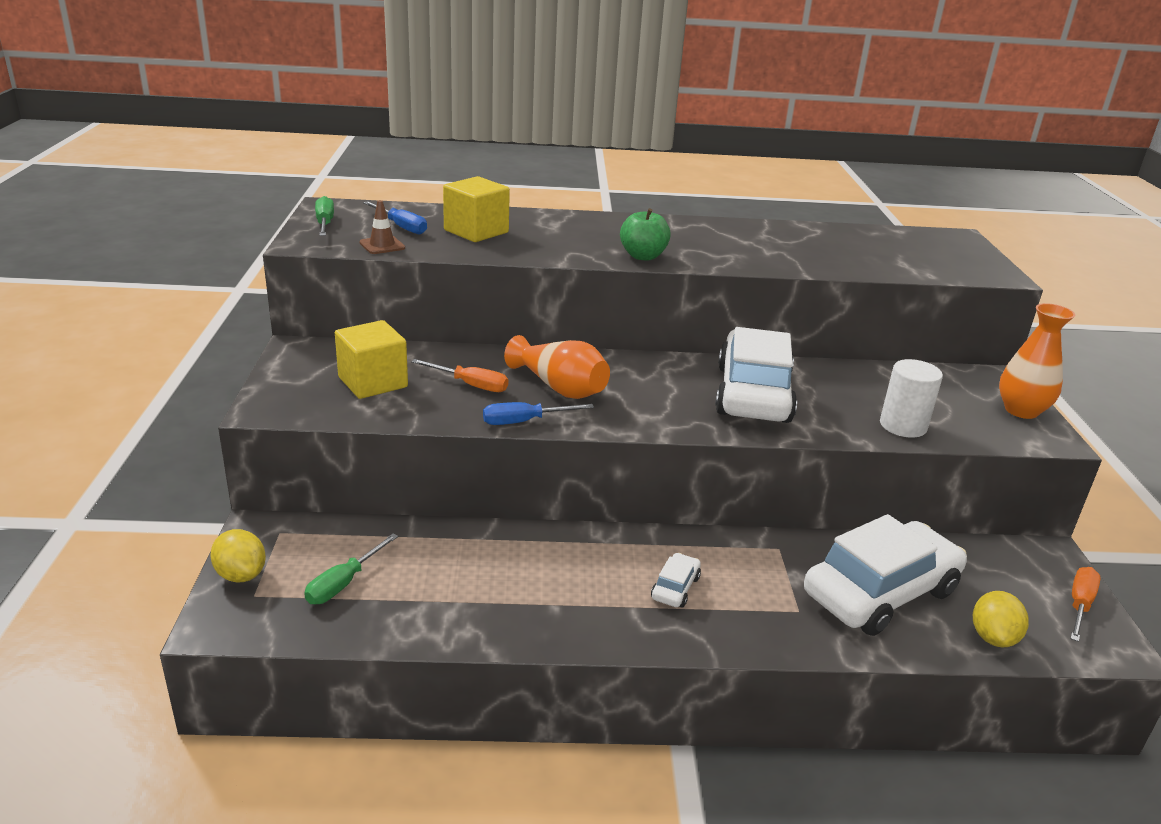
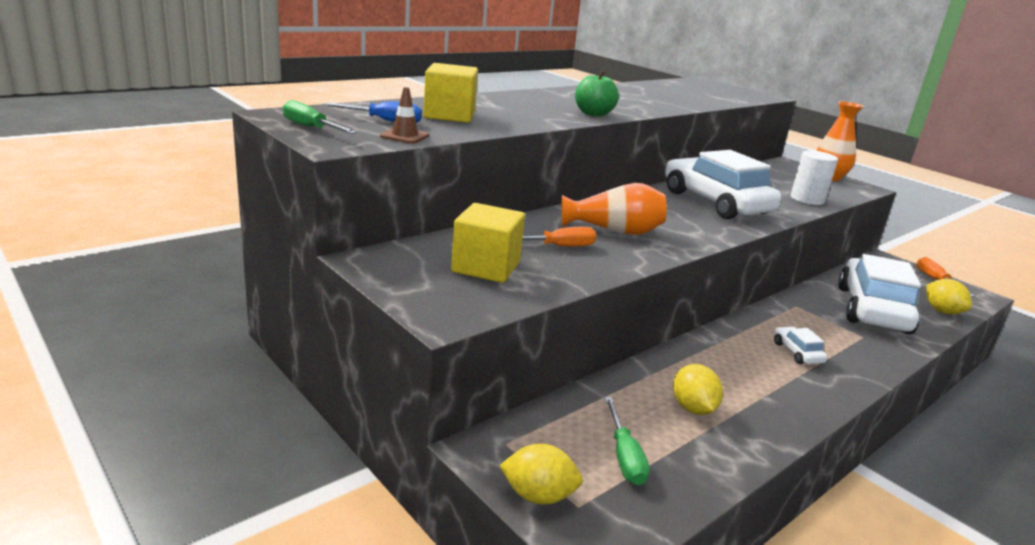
camera: 40 degrees left, 5 degrees down
(466, 580) = (692, 408): none -> yellow lemon
(524, 421) = (642, 260): blue screwdriver -> none

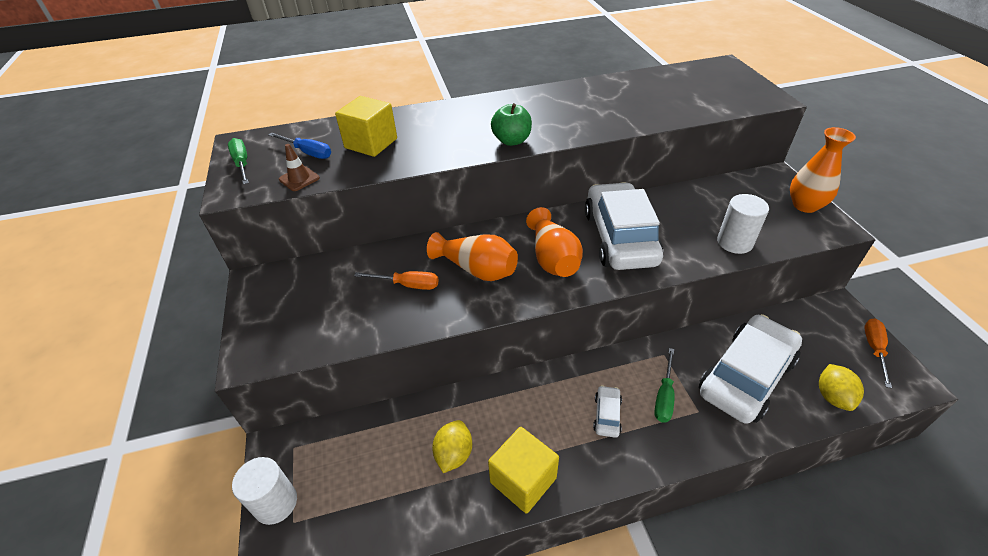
camera: 30 degrees right, 20 degrees up
(486, 267) = (329, 303): yellow cube -> yellow cube (523, 480)
(538, 495) = (276, 503): yellow lemon -> white cylinder
(624, 456) = (361, 487): green screwdriver -> green screwdriver (664, 396)
(675, 218) = (553, 258): none -> orange vase

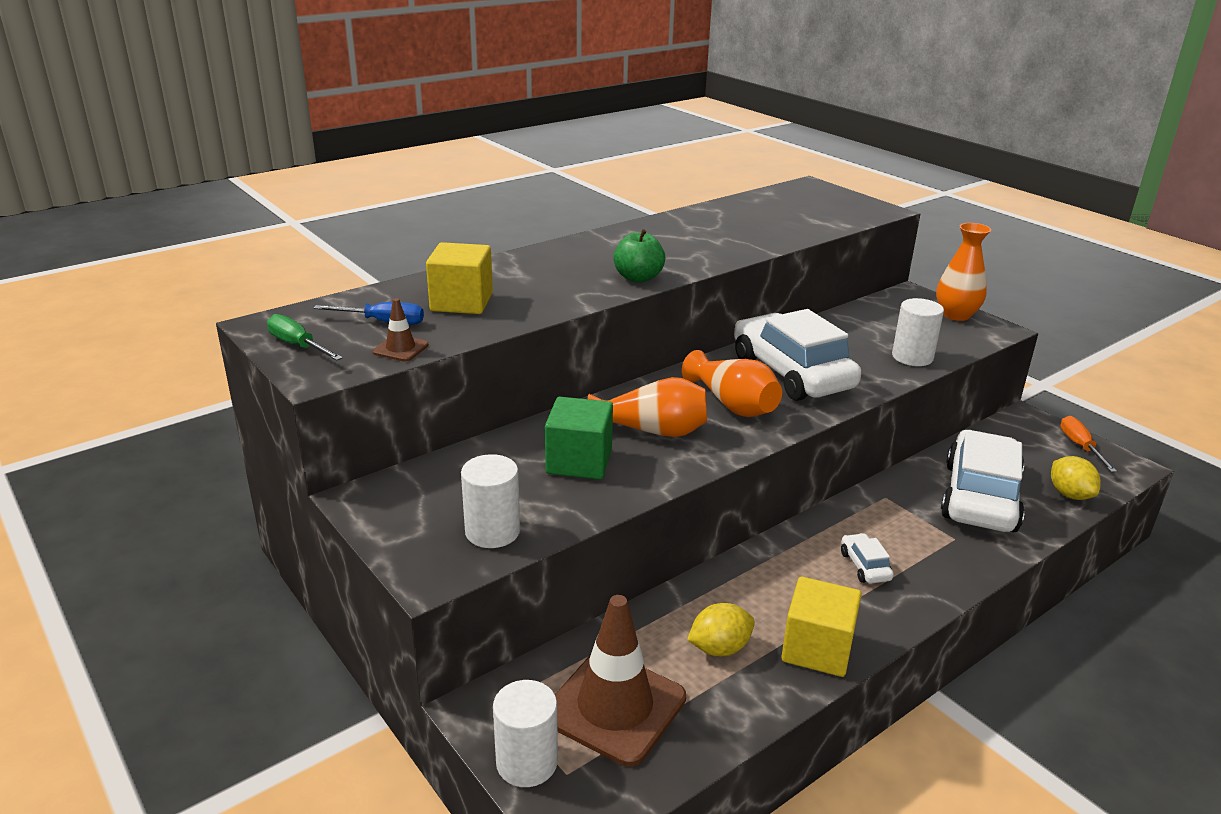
camera: 25 degrees left, 15 degrees down
(311, 332) = (492, 531): none -> white cylinder
(355, 479) = (615, 707): none -> brown traffic cone
(407, 285) = (579, 461): orange screwdriver -> green cube
(454, 454) = (719, 648): yellow lemon -> yellow lemon turned 75 degrees clockwise
(664, 396) = (912, 534): green screwdriver -> none

